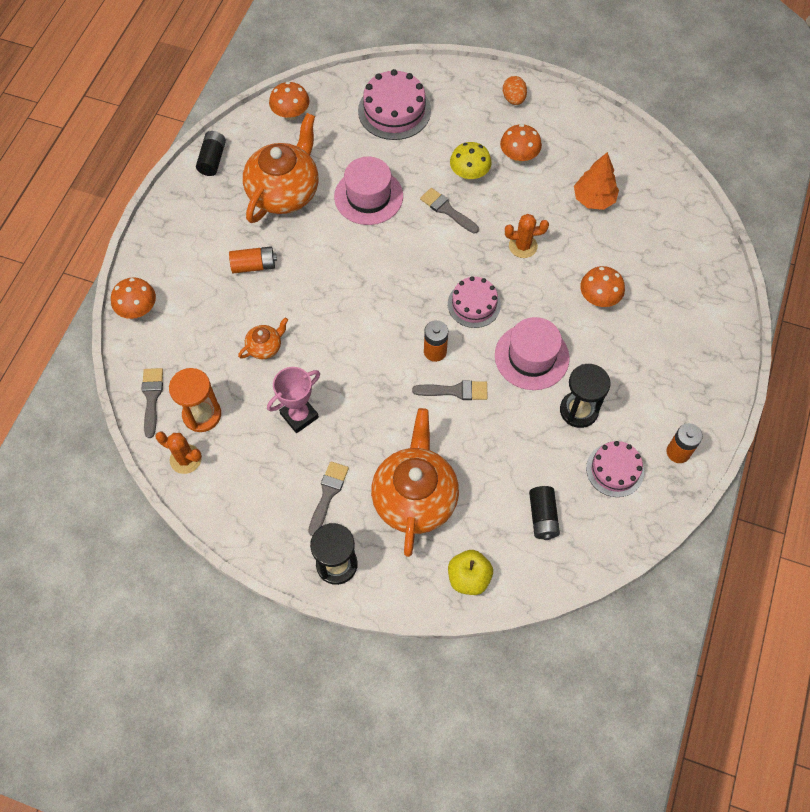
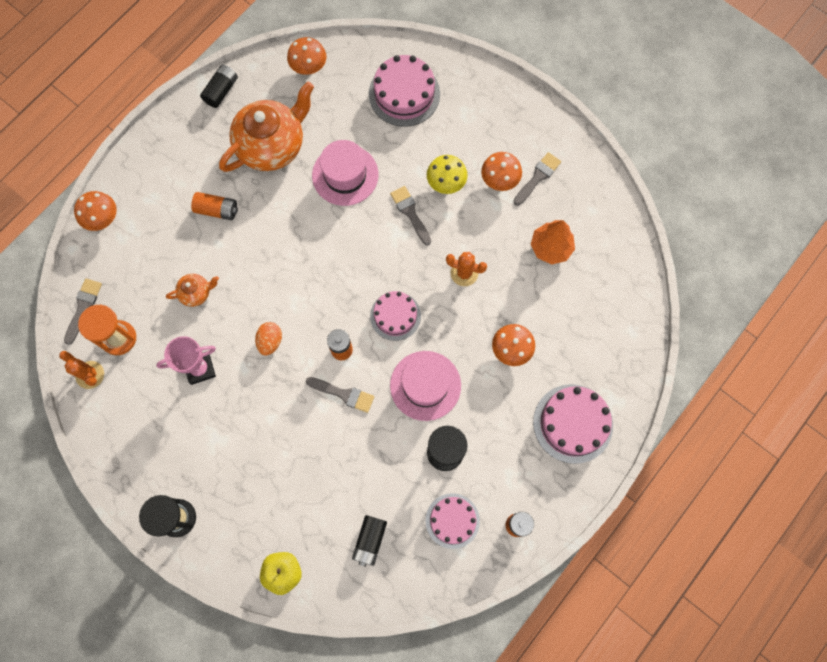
camera: 20 degrees right, 10 degrees up
(328, 494) = (195, 451): grey brush -> grey brush (537, 177)
(415, 497) = (267, 481): orange teapot -> none
(513, 99) = (520, 118): orange egg -> orange egg (270, 341)
(687, 344) = (573, 423): none -> pink cake

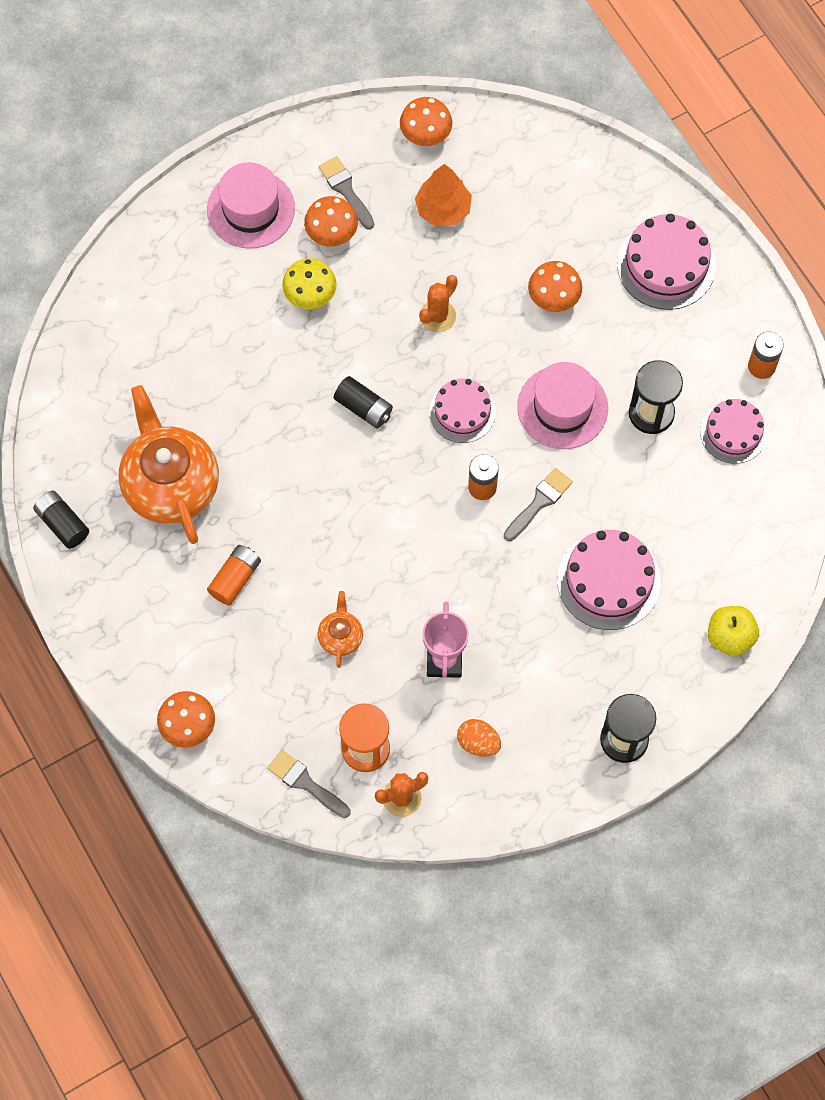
camera: 70 degrees left, 5 degrees down
(270, 341) = (440, 566): orange egg -> orange egg (478, 743)
(309, 67) = (75, 404): orange mushroom -> orange mushroom (425, 135)
(345, 175) = (250, 409): pink hat -> pink hat (251, 209)
(370, 540) = (726, 529): black battery -> black battery (363, 408)
(404, 94) = (165, 302): pink cake -> pink cake (608, 581)
(410, 213) = (333, 350): grey brush -> none

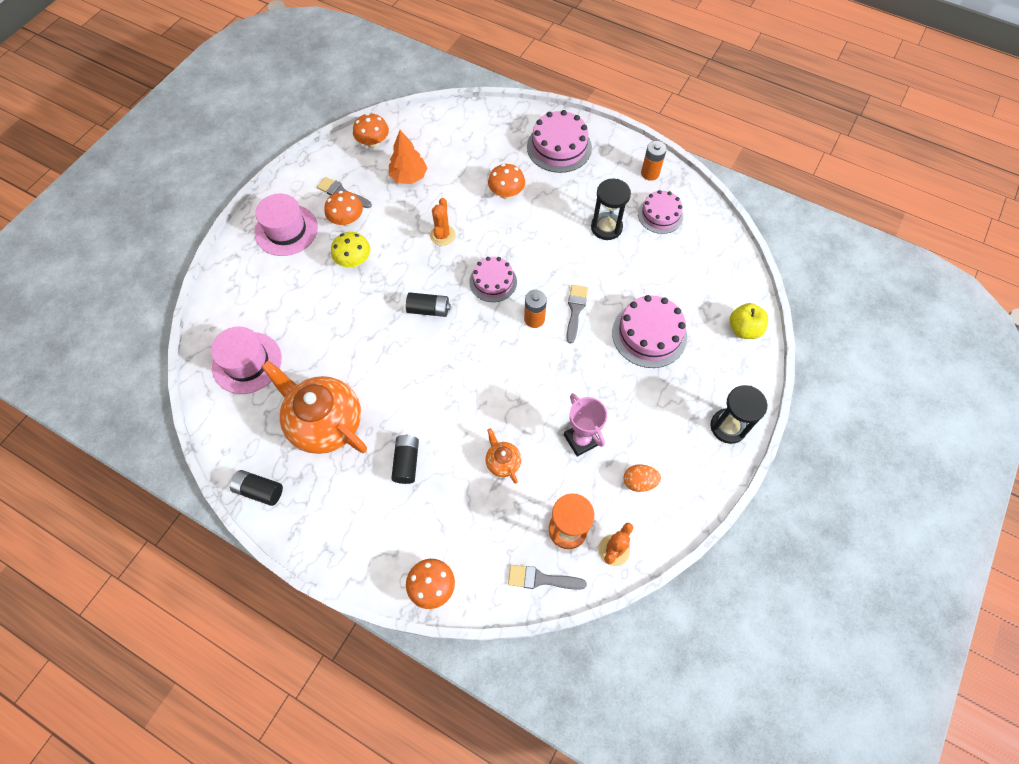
camera: 30 degrees left, 5 degrees down
(235, 579) = (406, 462): orange battery -> black battery
(562, 407) = (552, 249): pink hat -> pink hat (247, 362)

